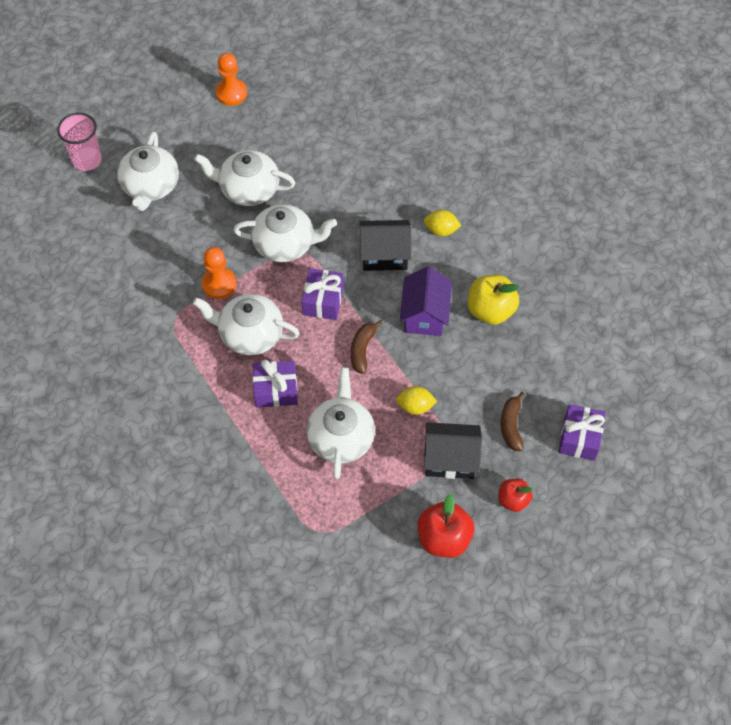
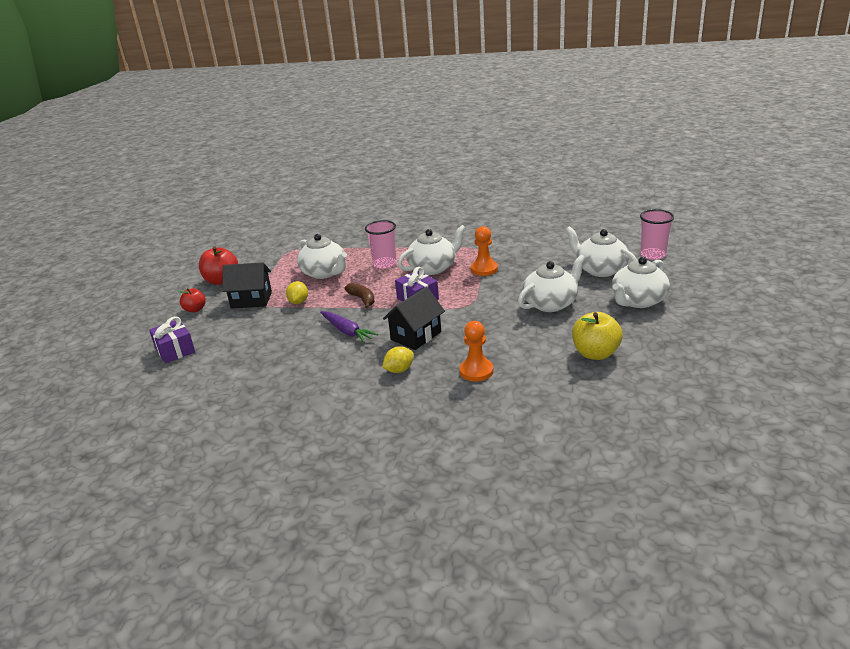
camera: 135 degrees right, 30 degrees down
(231, 93) = (666, 328): orange pawn -> orange pawn (476, 371)
(276, 390) = (384, 264): purple gift -> pink cup
(285, 244) = (482, 301): white teapot -> white teapot (638, 301)
(415, 406) = (298, 302): yellow lemon -> yellow lemon turned 45 degrees counterclockwise
(424, 315) = (347, 331): purple house -> purple carrot
(450, 459) = (251, 300): black house -> black house turned 45 degrees clockwise
(490, 310) = (306, 360): yellow apple -> yellow apple (595, 353)
(511, 425) = (228, 329): brown banana -> none

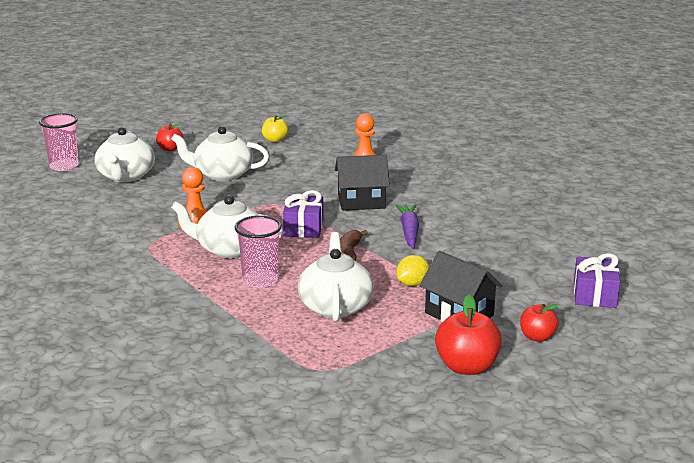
camera: 140 degrees left, 5 degrees down
(399, 370) = (414, 187): yellow lemon -> none
(595, 353) = (275, 140): yellow apple -> yellow apple, size x0.61
(638, 301) = (170, 149): white teapot -> red apple

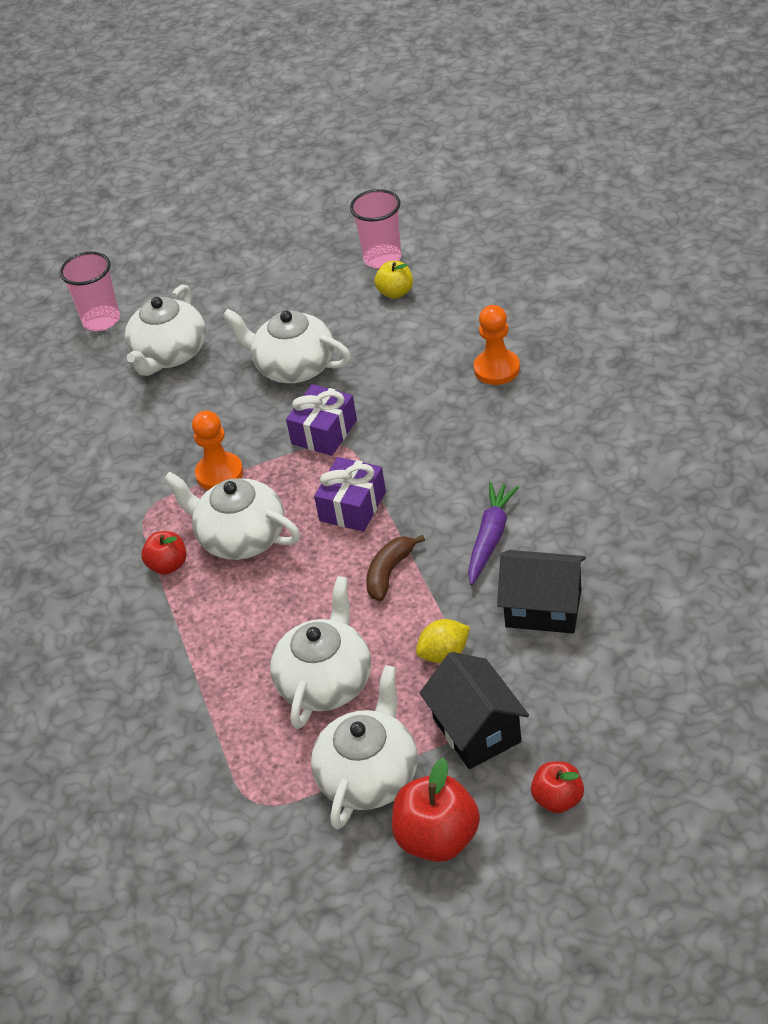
camera: 25 degrees right, 20 degrees up
(170, 149) = (247, 297): red apple -> red apple (168, 565)
(260, 280) = (254, 610): pink cup -> pink cup (382, 258)
(361, 202) = (454, 459): black house -> black house (543, 608)
(396, 344) = (369, 775): none -> white teapot
(594, 295) = (683, 726): purple gift -> purple gift (324, 432)

